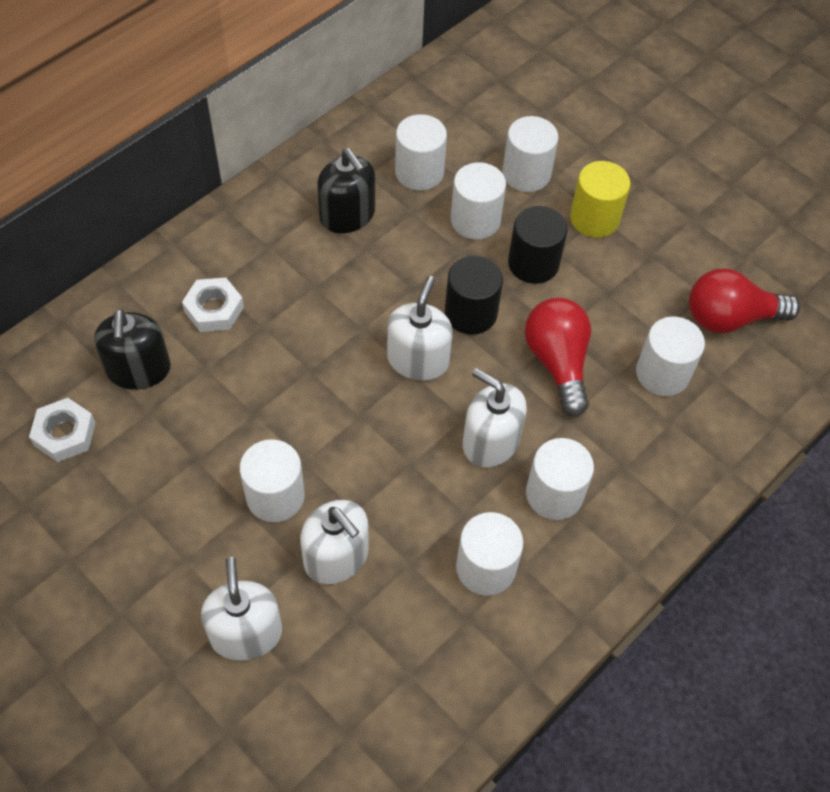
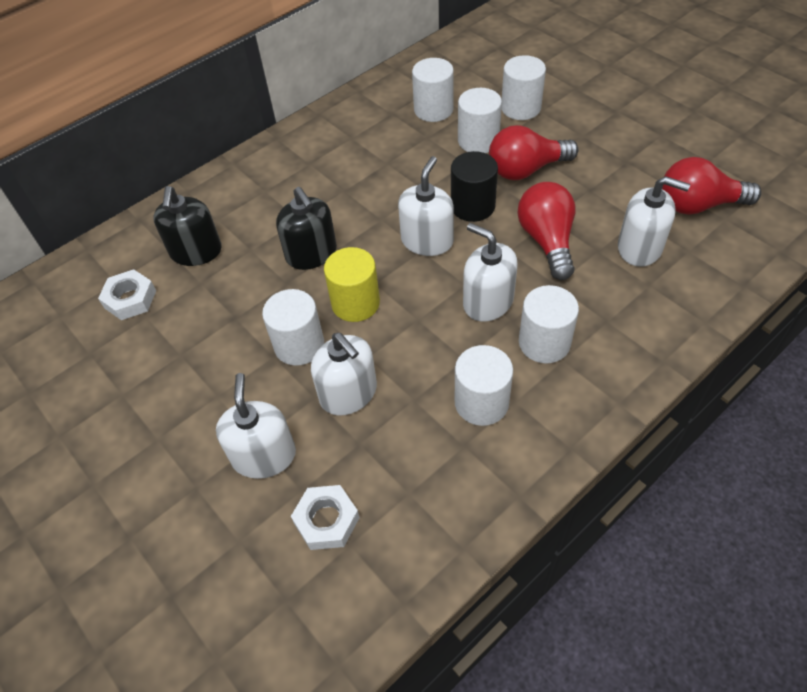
camera: 10 degrees right, 5 degrees down
(214, 309) = (261, 208): white nut -> white nut (326, 520)
(347, 215) = (374, 140): black soap dispenser -> black soap dispenser (311, 254)
(533, 263) = (526, 169): black cylinder -> red light bulb
(594, 218) = (578, 137): yellow cylinder -> yellow cylinder (355, 303)
(662, 373) = (639, 248): white cylinder -> white soap dispenser

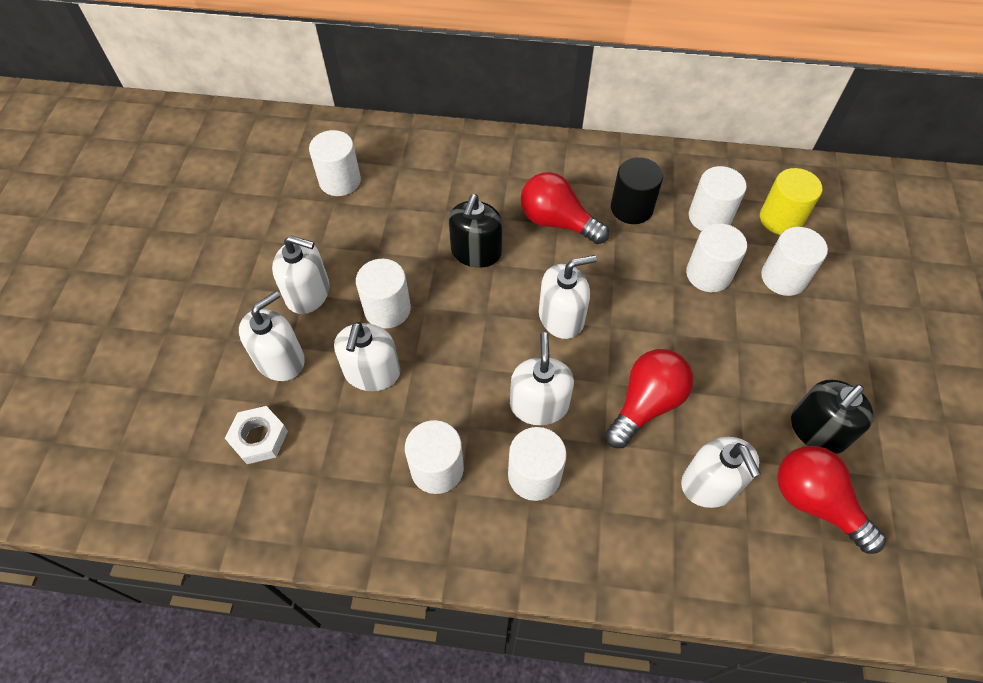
camera: 45 degrees right, 5 degrees up
(130, 299) = (340, 181): white nut -> white cylinder
(196, 251) = (413, 183): black soap dispenser -> black soap dispenser (817, 430)
(219, 393) = (308, 293): none -> white soap dispenser
(355, 303) = (456, 315): yellow cylinder -> yellow cylinder (781, 219)
(473, 206) = (630, 323): black cylinder -> black cylinder (631, 208)
(526, 169) = (712, 333): red light bulb -> red light bulb (557, 222)

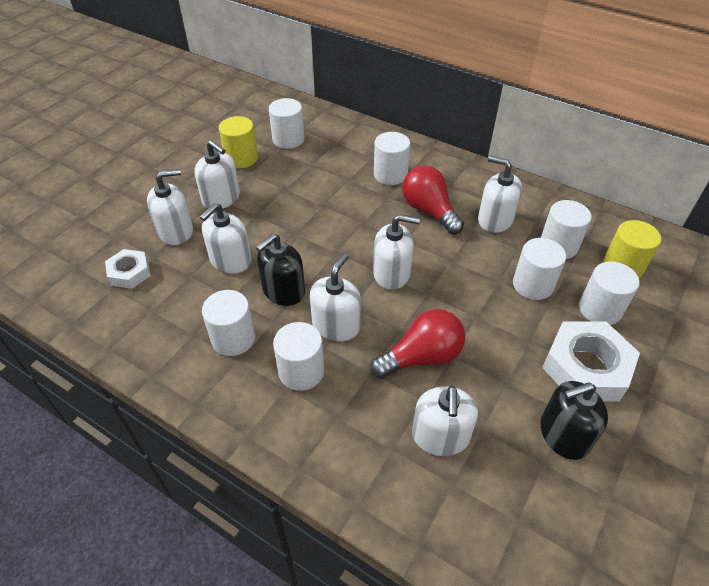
camera: 25 degrees right, 10 degrees down
(298, 228) = (241, 158): none -> yellow cylinder
(387, 309) = (267, 225): white cylinder -> white cylinder (390, 174)
(476, 252) = (355, 211): black soap dispenser -> black soap dispenser (283, 291)
(631, 208) = (495, 220): black cylinder -> white soap dispenser
(802, 348) = (586, 367): none -> white nut
(815, 502) = (528, 490): red light bulb -> none

